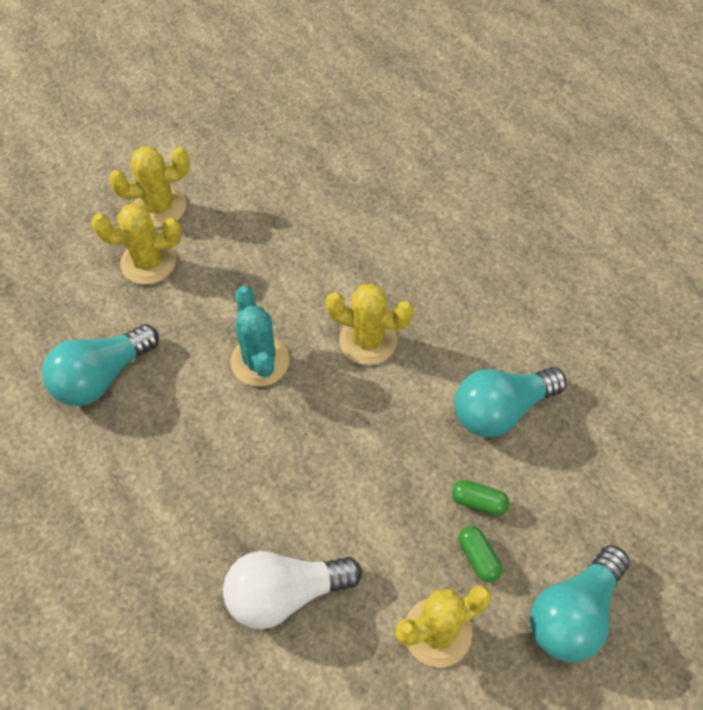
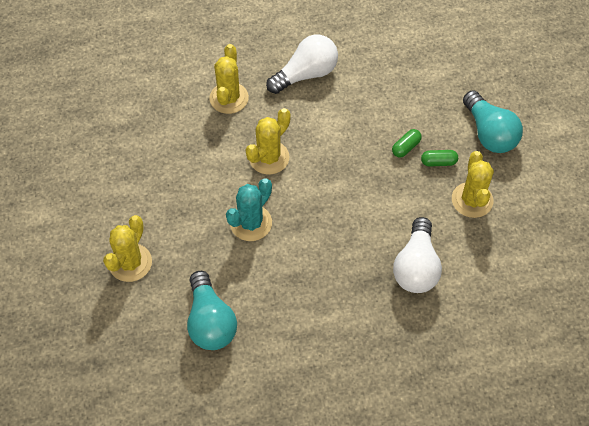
camera: 65 degrees left, 0 degrees up
(159, 207) = (84, 240): yellow cactus -> yellow cactus (229, 98)
(260, 361) = (251, 223): turquoise cactus -> turquoise cactus turned 60 degrees counterclockwise
(501, 410) = (354, 111): turquoise light bulb -> none
(525, 328) = (306, 74): none -> white light bulb

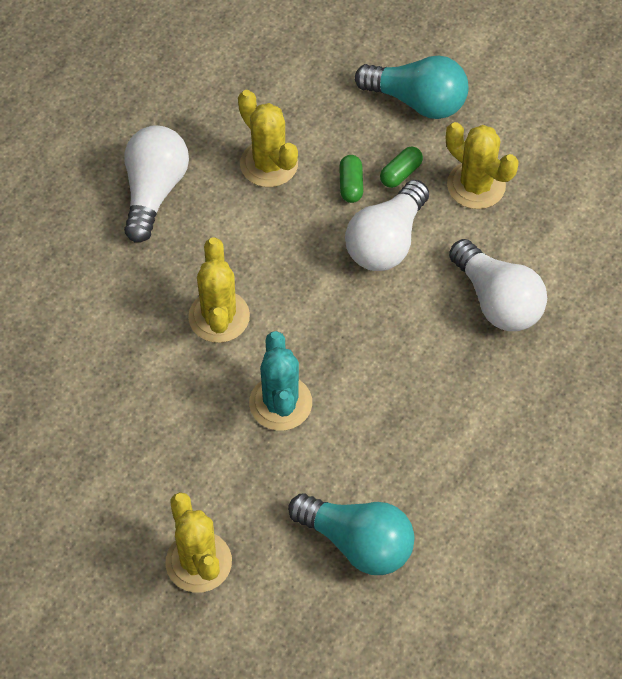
camera: 45 degrees left, 0 degrees up
(229, 98) = (97, 288): yellow cactus -> yellow cactus (269, 164)
(392, 189) = (386, 241): none -> white light bulb

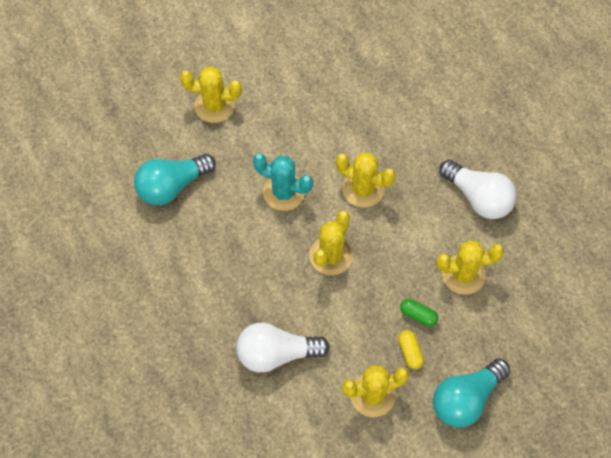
camera: 120 degrees right, 5 degrees up
(335, 307) = (331, 256): none -> yellow cactus
(386, 241) = (361, 312): white light bulb -> none
(401, 173) = (410, 352): green capsule -> yellow capsule

